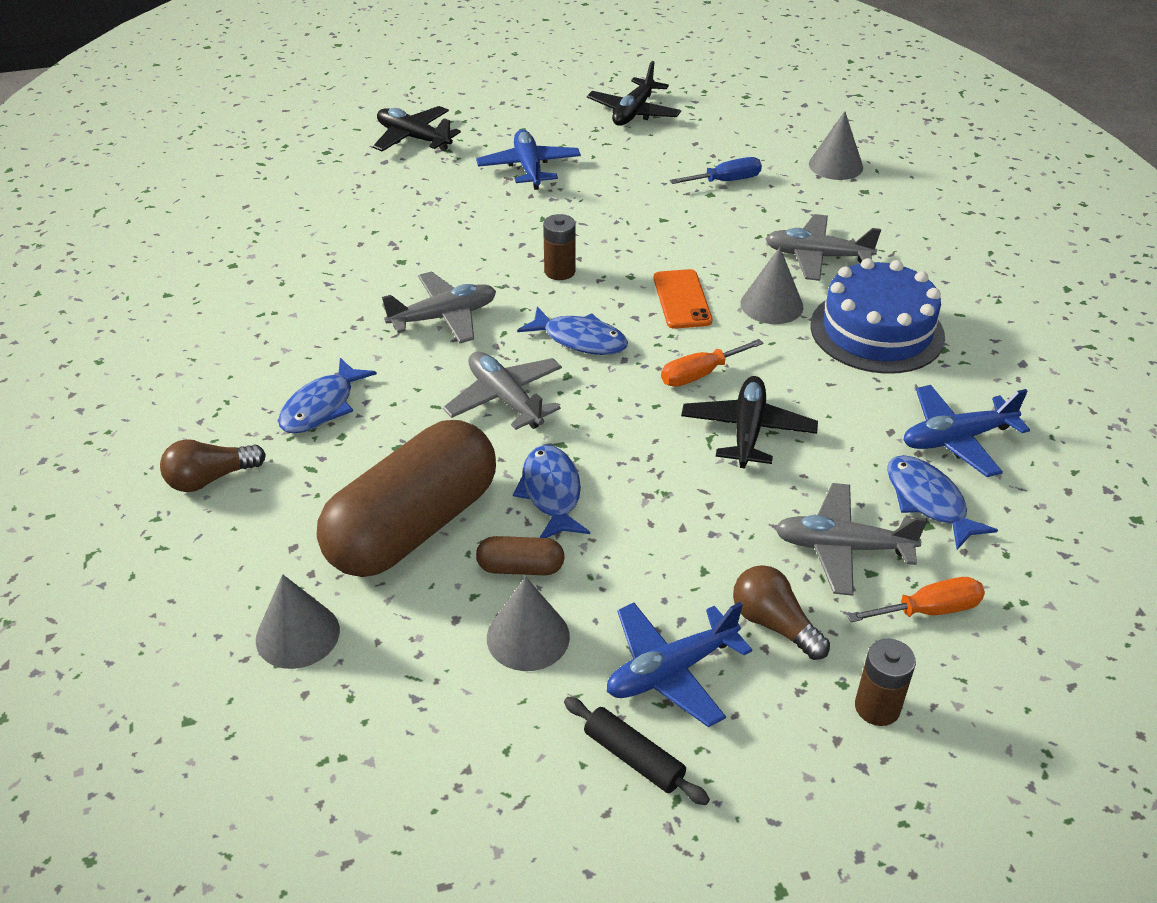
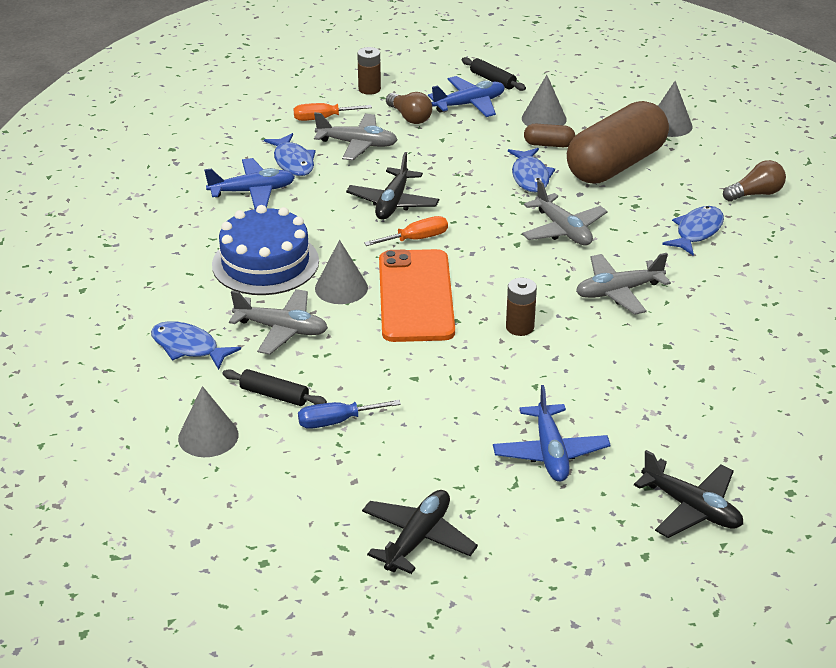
camera: 175 degrees left, 5 degrees down
(580, 339) = (505, 268): blue fish -> blue fish (188, 347)
(682, 299) = (415, 296): orange phone -> orange phone, size x1.85
(793, 198) = (274, 395): none -> black rolling pin

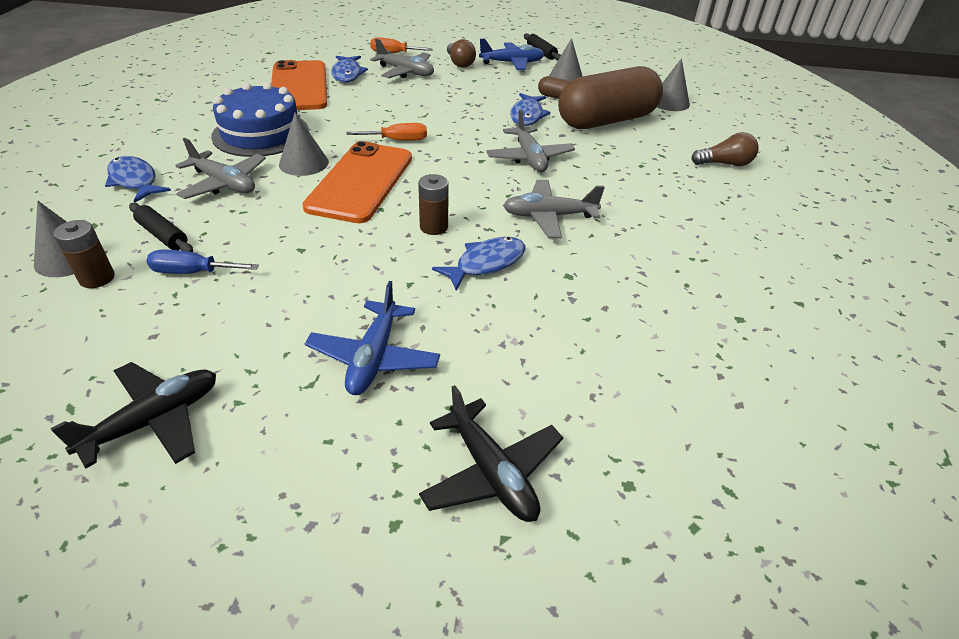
camera: 15 degrees right, 5 degrees up
(252, 191) = (299, 86): blue plane -> orange phone
(369, 89) = (443, 43): brown battery -> brown battery (97, 278)
(393, 203) = (400, 113): black plane -> none
(697, 231) = (653, 182): blue fish -> blue fish (486, 263)

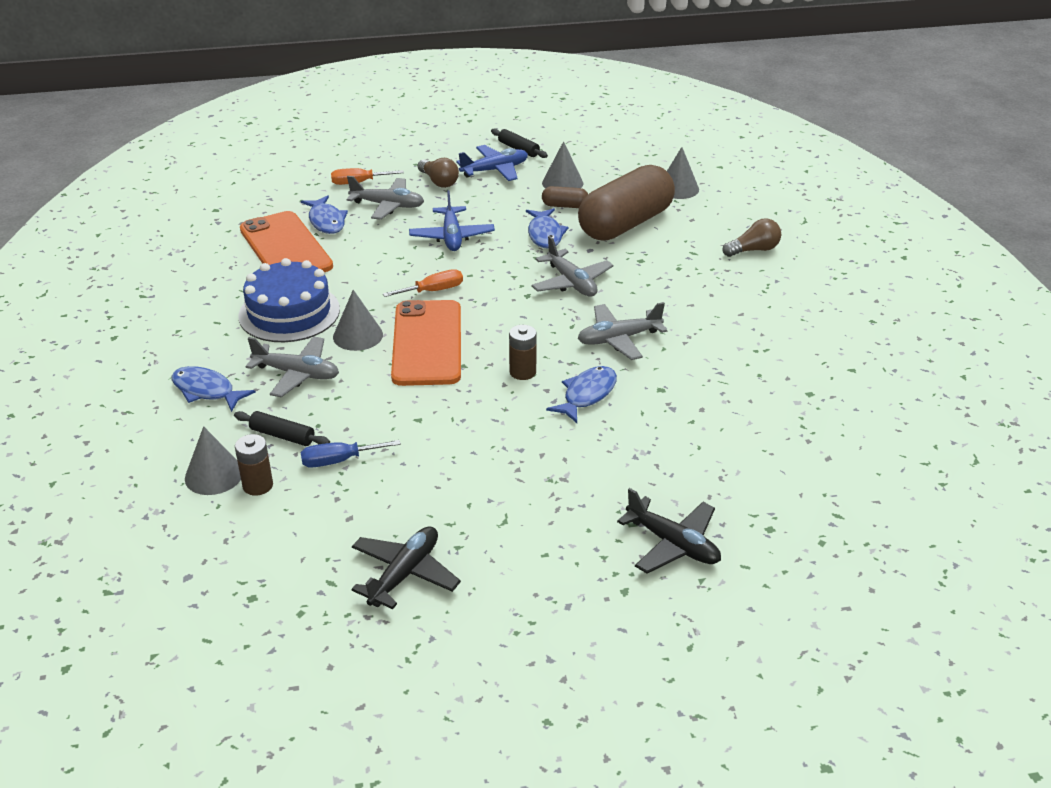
camera: 15 degrees left, 5 degrees down
(374, 357) = (541, 490): blue plane -> blue plane (452, 237)

